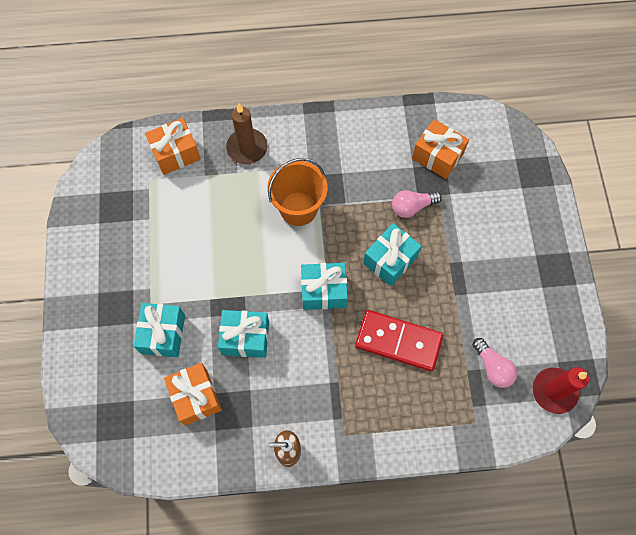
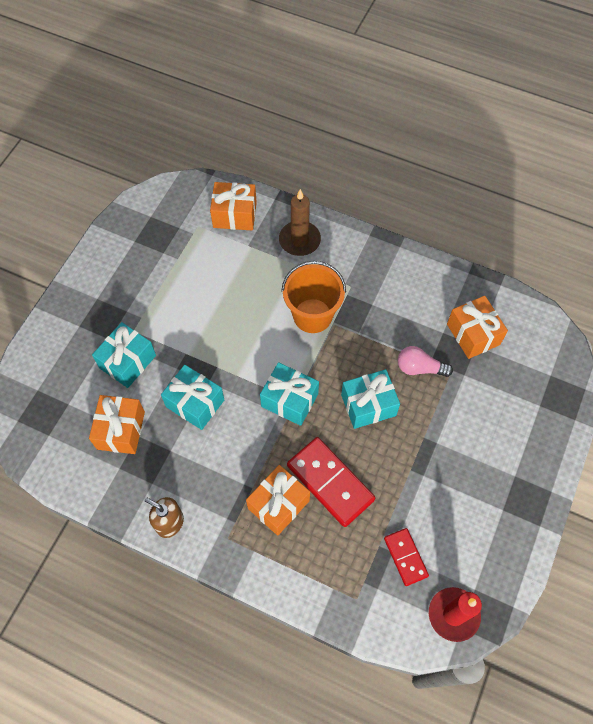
camera: 30 degrees right, 5 degrees down
(368, 383) = (278, 504): none -> orange gift
(492, 367) = (405, 557): pink light bulb -> red domino

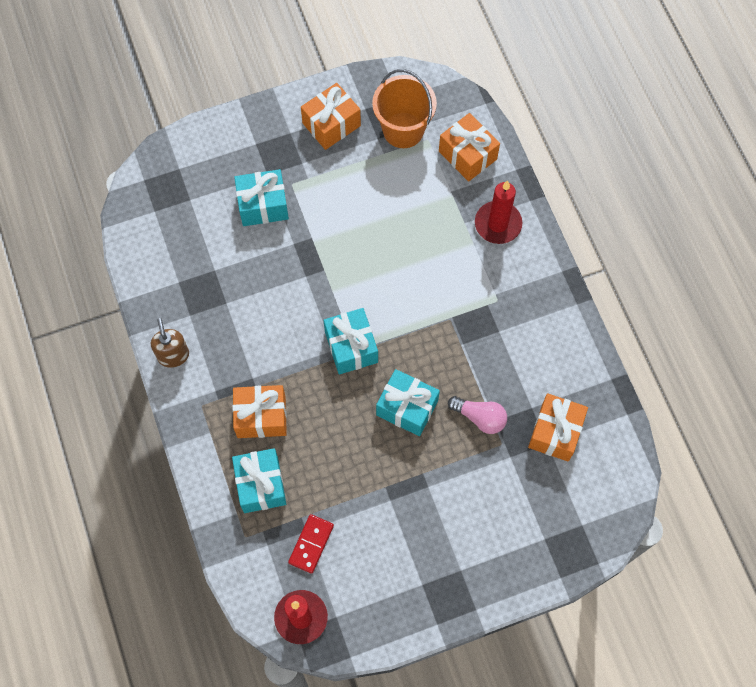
camera: 45 degrees right, 5 degrees up
(121, 430) = (207, 254): orange gift -> orange gift (331, 124)
(195, 403) = (279, 283): turquoise gift -> turquoise gift (261, 485)
(299, 240) = (498, 224): brown candle -> red candle
(312, 315) = (440, 296): orange bucket -> orange bucket (403, 130)
(330, 483) = (315, 437): red domino -> none
(419, 368) = (480, 417): pink light bulb -> pink light bulb turned 150 degrees clockwise

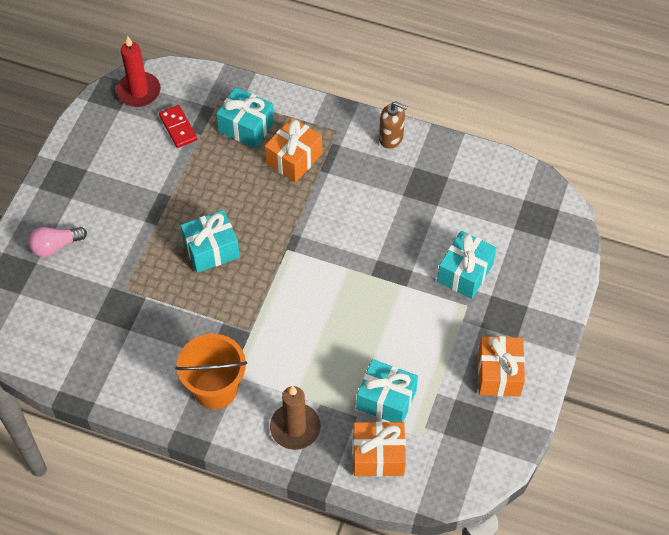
camera: 130 degrees right, 10 degrees down
(351, 347) = (291, 248): turquoise gift -> turquoise gift (386, 399)
(403, 130) = (446, 424): orange bucket -> orange bucket (215, 389)
(480, 417) = (157, 290): pink light bulb -> pink light bulb (55, 246)
(498, 224) = (295, 428): red candle -> brown candle
(555, 432) = (97, 330): orange gift -> none

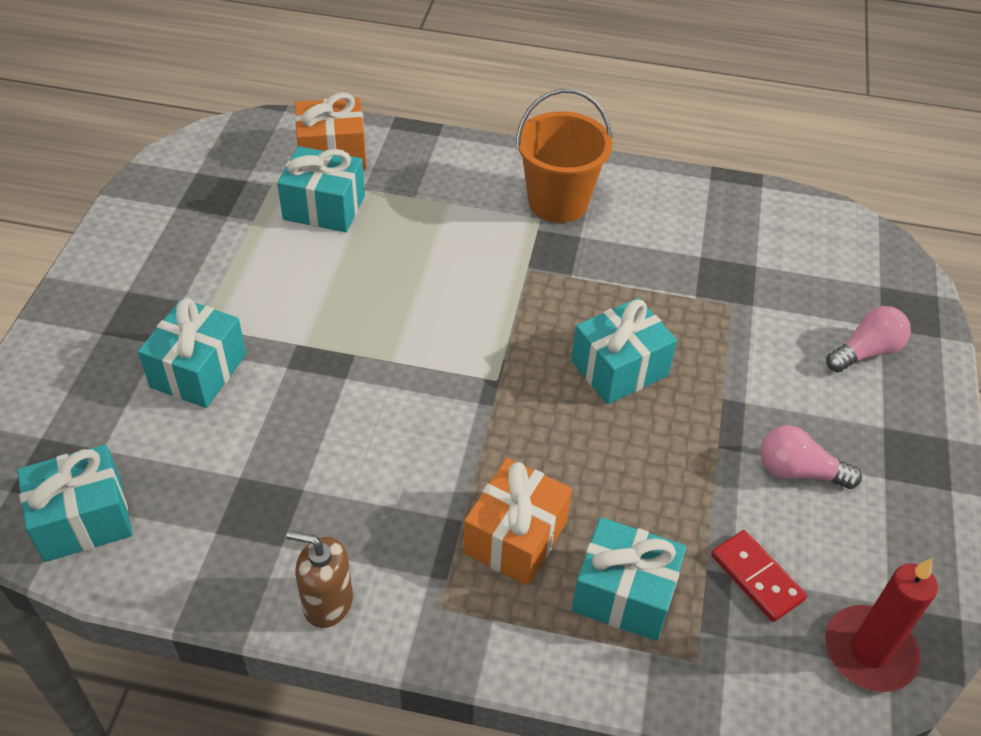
camera: 170 degrees right, 10 degrees down
(132, 177) = (798, 471): none -> pink light bulb
(295, 428) = (443, 172): brown candle -> none
(499, 374) = (161, 246): orange gift -> none
(516, 190) = (83, 519): none -> turquoise gift

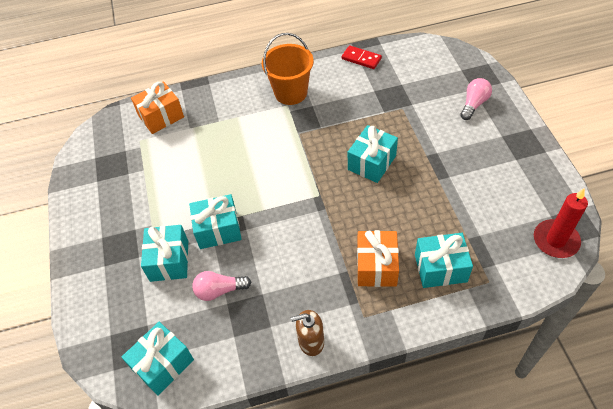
camera: 20 degrees left, 5 degrees up
(324, 207) = (176, 147): turquoise gift -> turquoise gift (218, 230)
(757, 577) = (491, 231): red domino -> red domino (361, 59)
(798, 471) = (479, 174): pink light bulb -> pink light bulb (219, 290)

